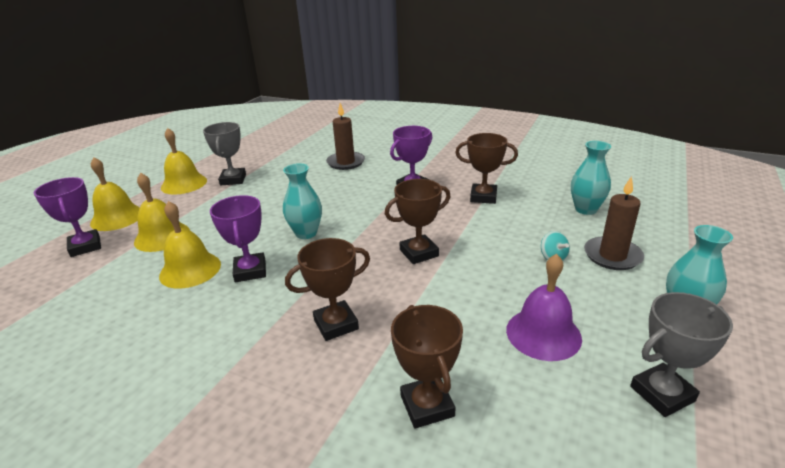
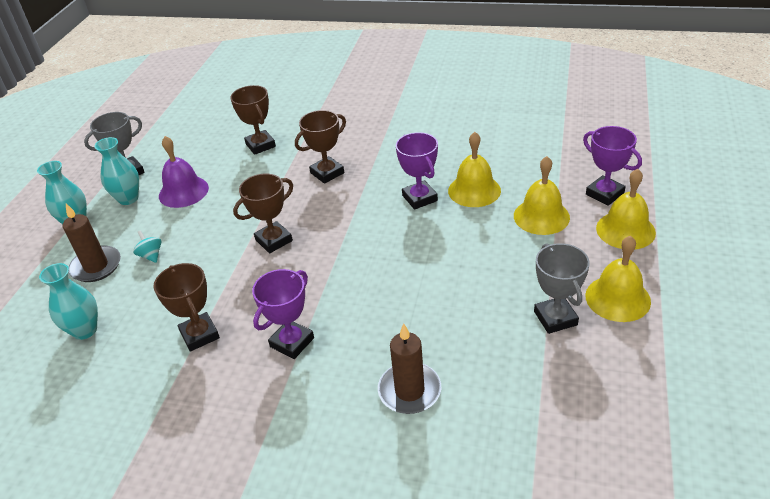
camera: 170 degrees right, 10 degrees up
(306, 233) = (393, 245): turquoise vase -> turquoise vase (128, 198)
(483, 197) = (199, 335): brown trophy -> brown trophy turned 60 degrees clockwise

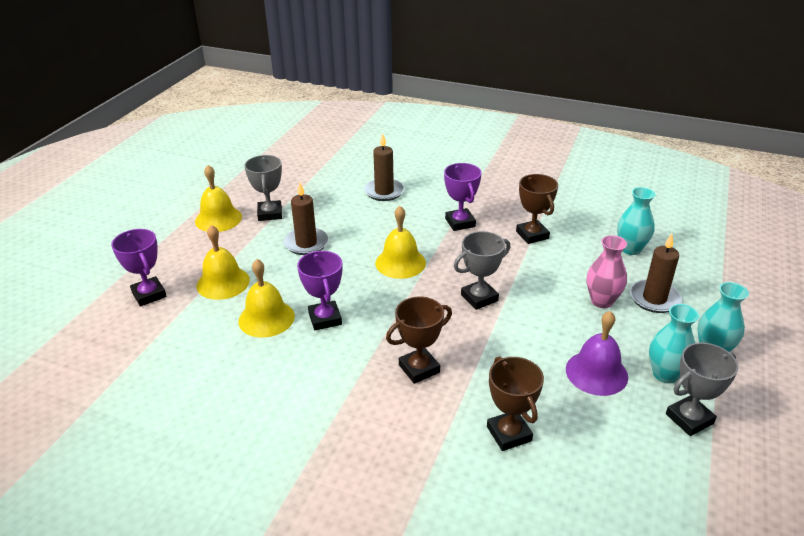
camera: 175 degrees left, 5 degrees down
(151, 255) = (602, 301): turquoise spinning top -> pink vase
(274, 240) = (479, 298): brown trophy -> grey trophy
(292, 342) = (460, 223): purple trophy -> purple trophy turned 60 degrees counterclockwise
(480, 278) = (306, 243): none -> brown candle
(625, 230) = (165, 261): yellow bell -> yellow bell (400, 263)

